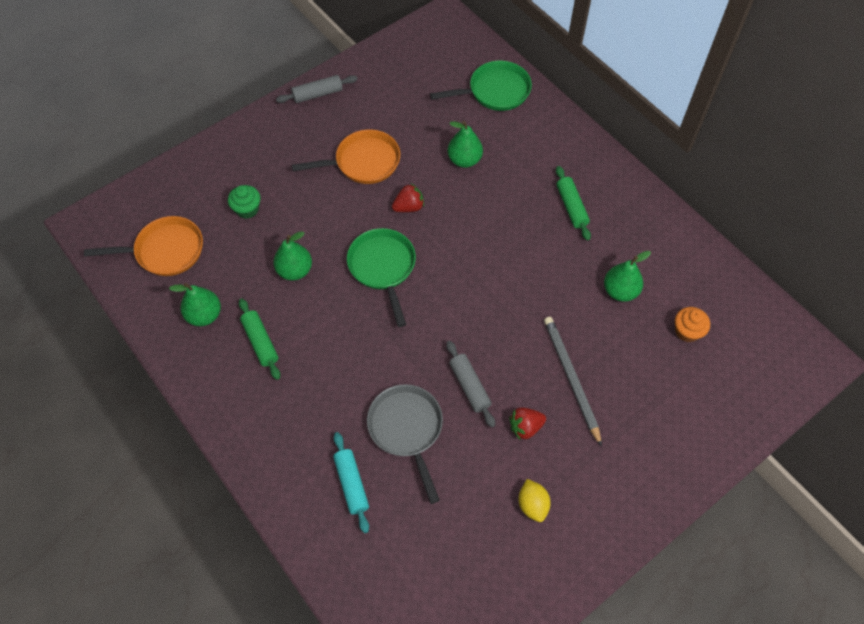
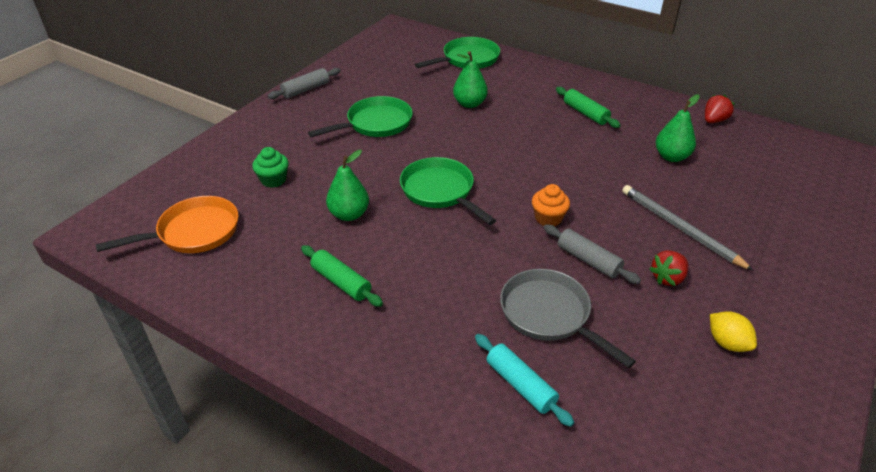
camera: 20 degrees left, 20 degrees down
(204, 315) = (264, 275): green pear -> none
(363, 162) = (375, 124): orange pan -> green pan
(409, 207) = (438, 144): red strawberry -> red strawberry (714, 120)
(687, 331) = (751, 169): orange cupcake -> orange cupcake (548, 218)

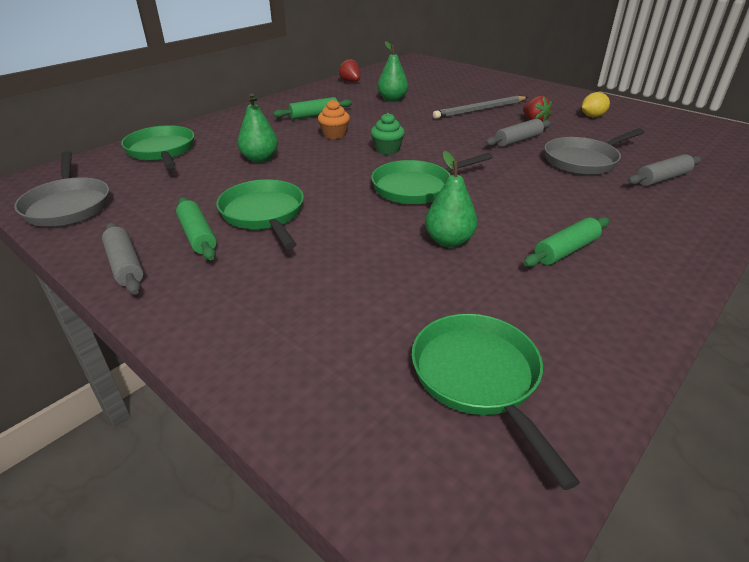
camera: 80 degrees left, 5 degrees down
(194, 232) = (479, 378): orange pan -> green pan
(273, 180) = (362, 298): green cupcake -> green cupcake (387, 149)
(342, 105) = (198, 236): none -> green rolling pin
(373, 51) = (68, 205): none -> grey pan
(520, 385) = (662, 178): turquoise rolling pin -> grey rolling pin
(548, 218) = (464, 147): orange cupcake -> orange cupcake (334, 135)

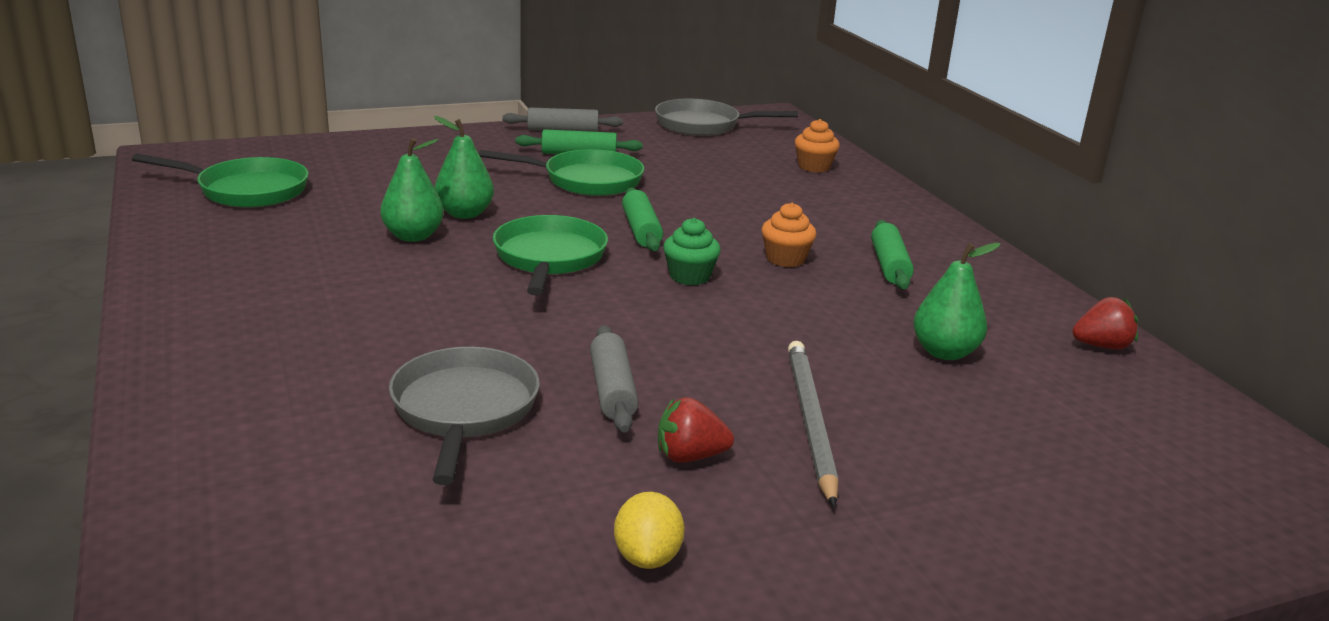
camera: 115 degrees right, 10 degrees down
(162, 151) = (814, 167): green pan -> orange cupcake
(260, 159) = (737, 203): green pear -> green pear (464, 214)
(566, 250) = (301, 281): green rolling pin -> green rolling pin (641, 230)
(662, 178) = (310, 447): grey rolling pin -> none

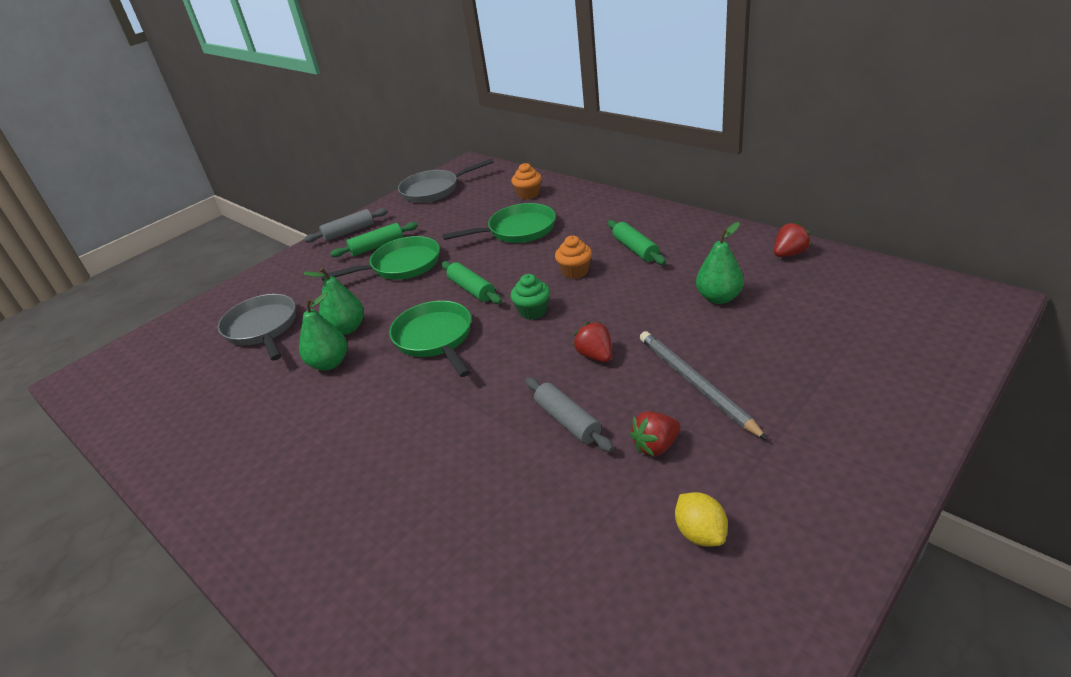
camera: 20 degrees left, 10 degrees up
(246, 190) = (171, 380): green pan -> green pan (517, 230)
(464, 410) = (494, 485): grey pan -> grey pan (263, 328)
(716, 345) = (595, 356): none -> red strawberry

